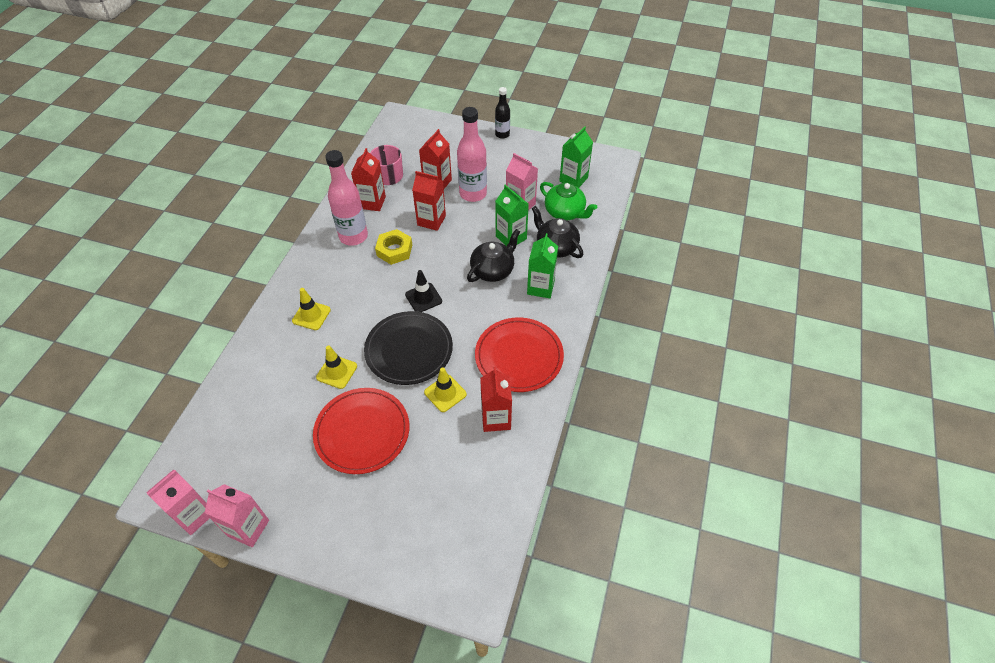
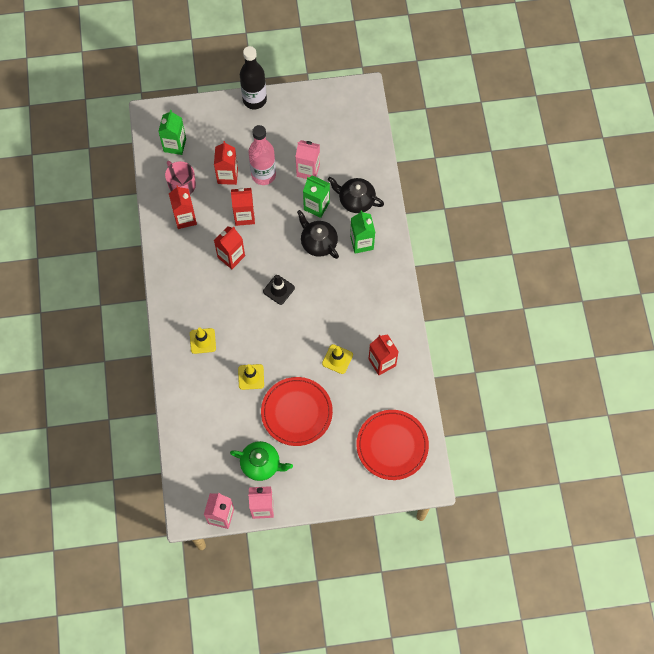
camera: 25 degrees left, 15 degrees up
(353, 236) = (190, 258): pink bottle -> none
(394, 250) = (231, 257): yellow nut -> red carton
(409, 350) = (292, 337): black plate -> none
(493, 270) = (318, 243): black teapot -> black teapot turned 60 degrees counterclockwise
(502, 134) = (254, 100): black bottle -> black bottle, size x1.74
(519, 356) = (374, 308): red plate -> red plate (392, 445)
(565, 212) = (347, 163): green teapot -> green teapot (261, 464)
(573, 179) = (338, 126): green carton -> green carton (175, 145)

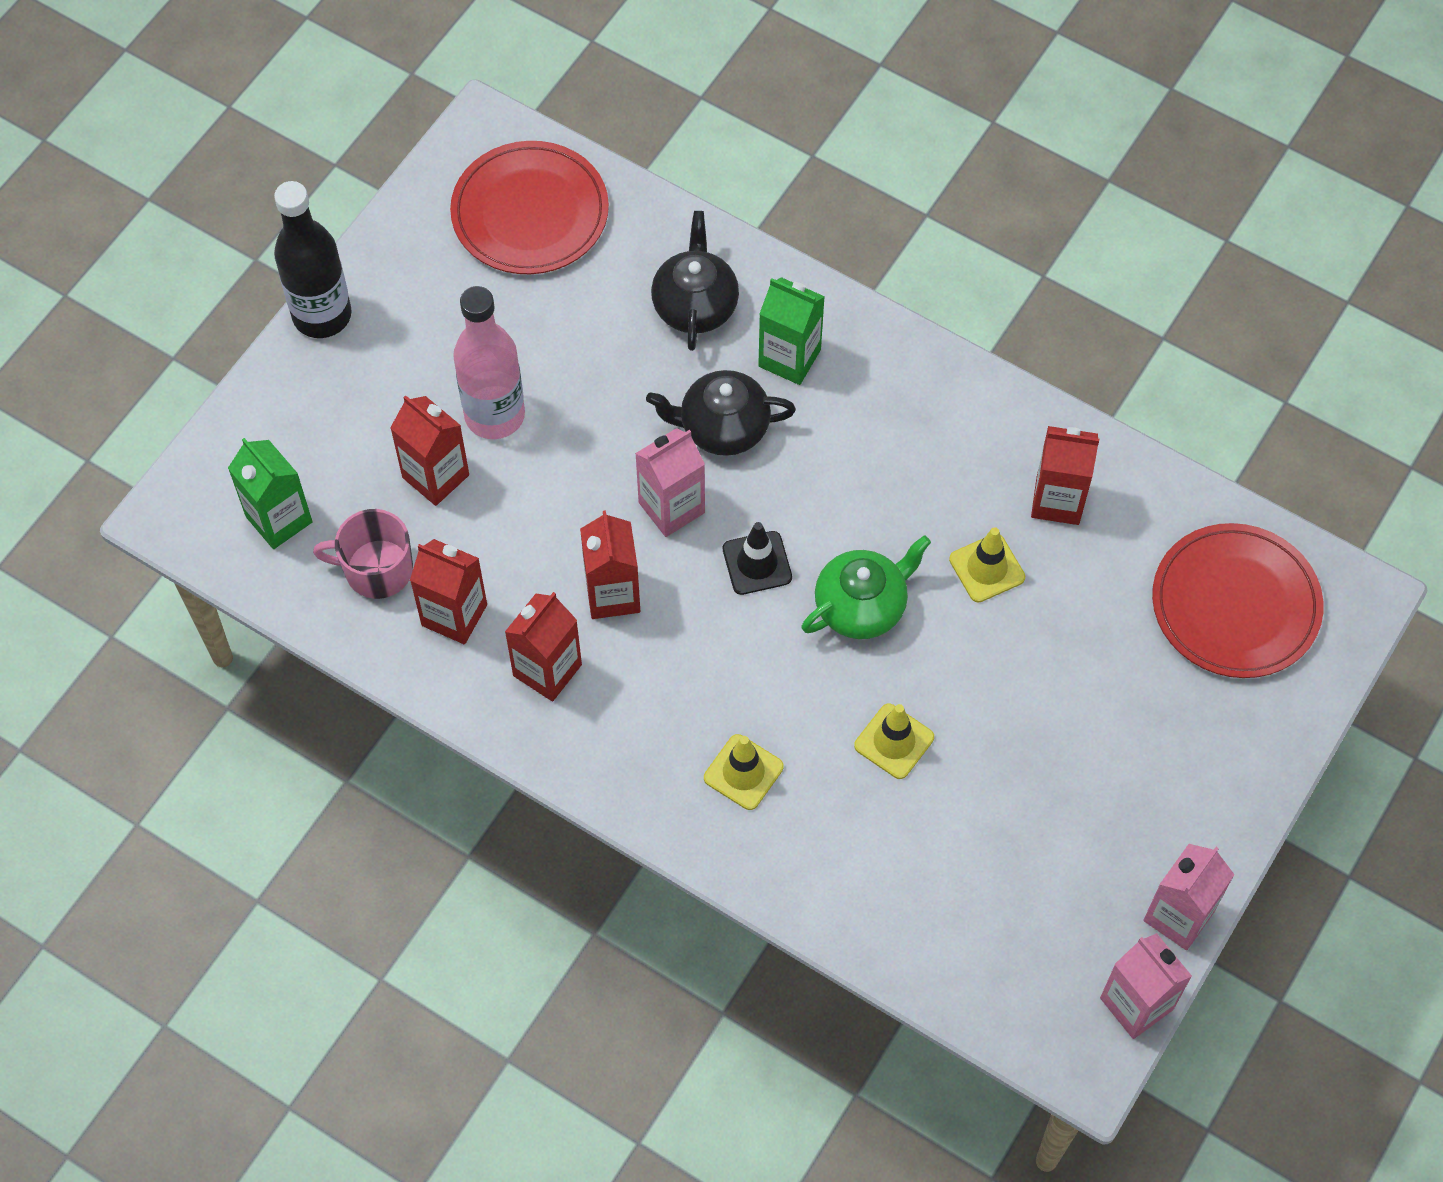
camera: 50 degrees left, 5 degrees down
(244, 216) = (549, 510): red carton -> red carton (547, 670)
(261, 464) = (1089, 854): green teapot -> green teapot (862, 606)
(296, 412) = (1034, 715): red plate -> red plate (530, 212)
(308, 170) = (558, 336): pink carton -> pink carton (671, 507)
(316, 206) = (645, 375): green carton -> none
(356, 200) = (695, 305): black teapot -> black teapot turned 120 degrees clockwise

